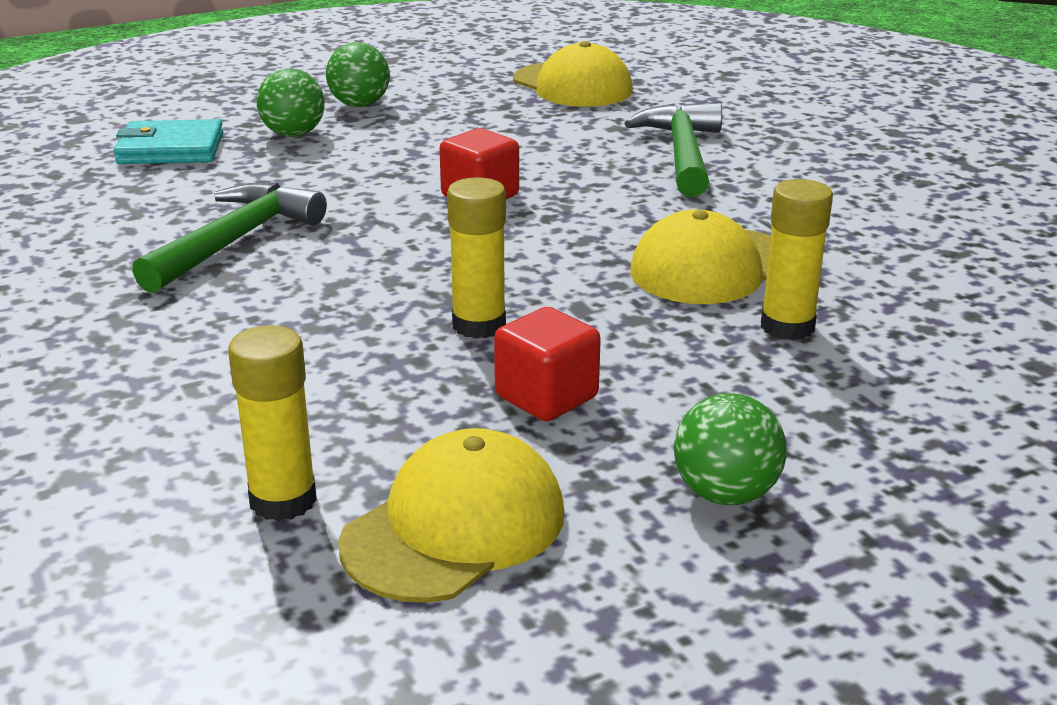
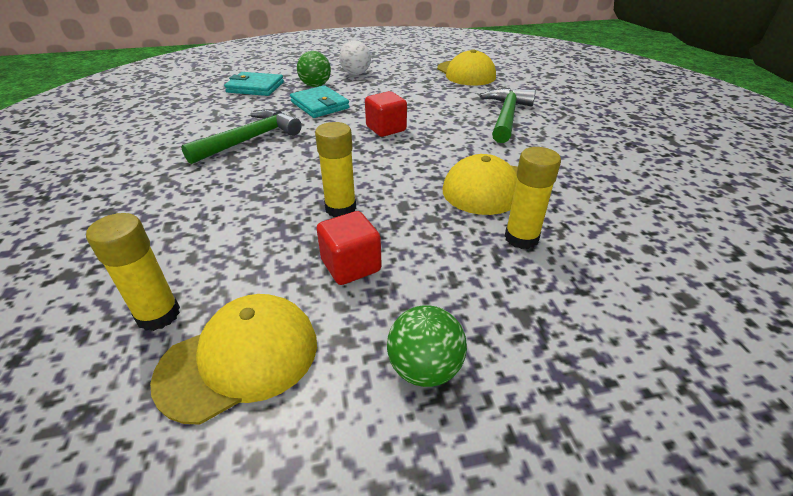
camera: 15 degrees right, 10 degrees up
(327, 168) = (319, 105): none -> turquoise wallet
(359, 105) = (356, 74): green ball -> white ball

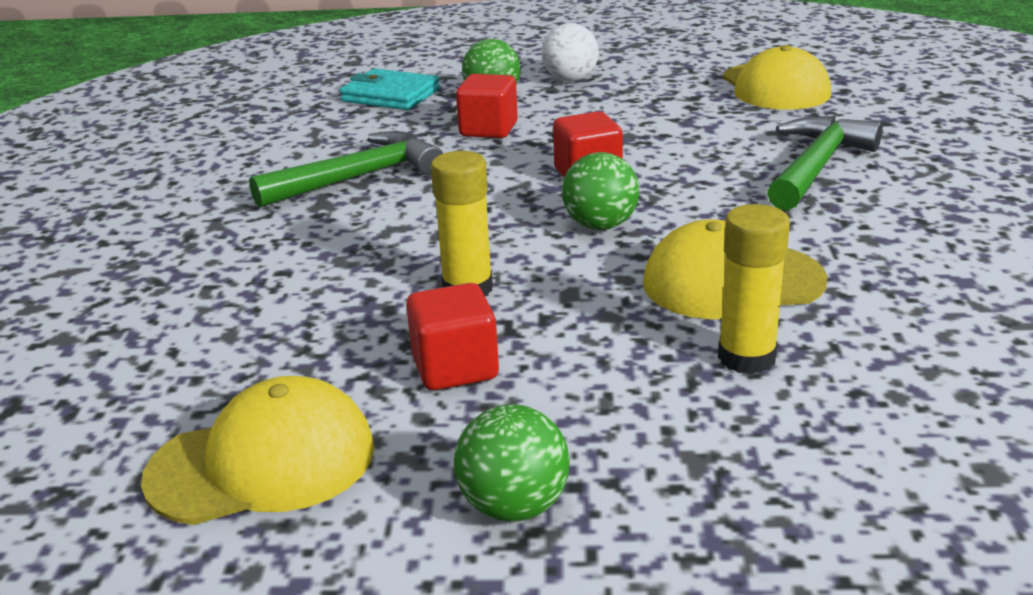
camera: 15 degrees right, 10 degrees down
(158, 315) = (169, 399): yellow glue stick -> none
(319, 105) = (488, 130): turquoise wallet -> red cube
(405, 160) = (600, 225): none -> green ball

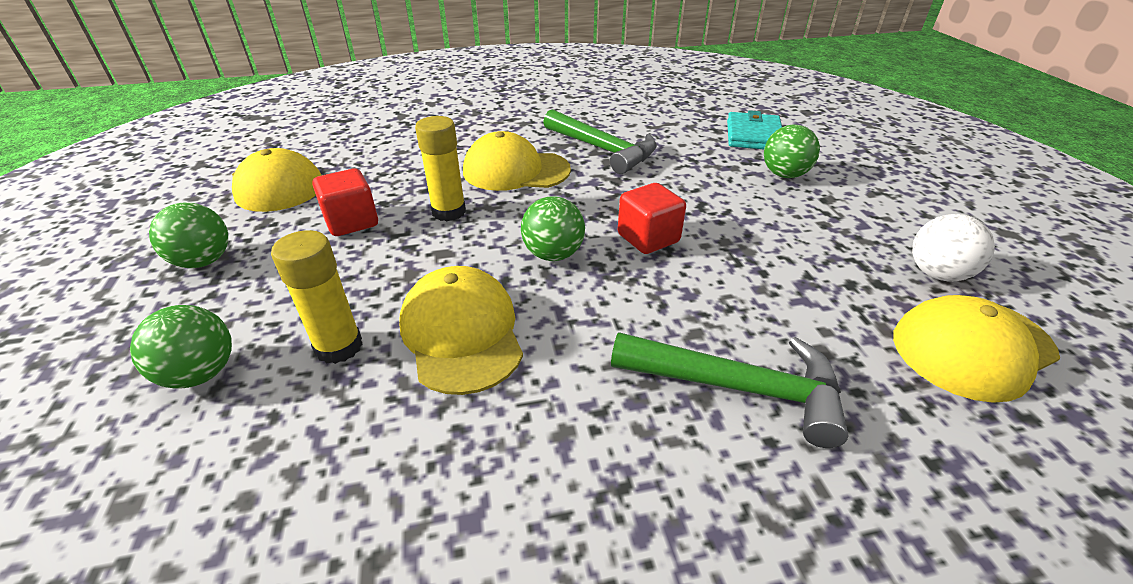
camera: 75 degrees right, 10 degrees up
(377, 238) = (515, 171): none -> yellow cap
(488, 130) = (714, 182): red cube -> none
(570, 80) = (860, 205): white ball -> white ball (937, 274)
(788, 457) = (201, 373): none -> green ball

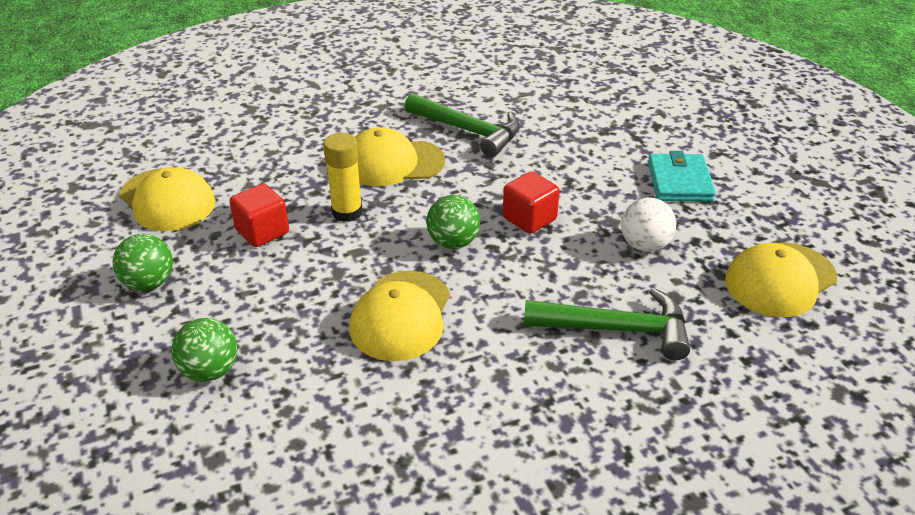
camera: 10 degrees left, 0 degrees up
(339, 346) = (308, 338): yellow glue stick -> none
(462, 333) = (401, 316): yellow cap -> yellow cap turned 135 degrees counterclockwise
(753, 135) = (607, 101): turquoise wallet -> turquoise wallet (679, 182)
(784, 175) = (638, 143): green ball -> none
(937, 274) = (760, 225): white ball -> white ball (644, 245)

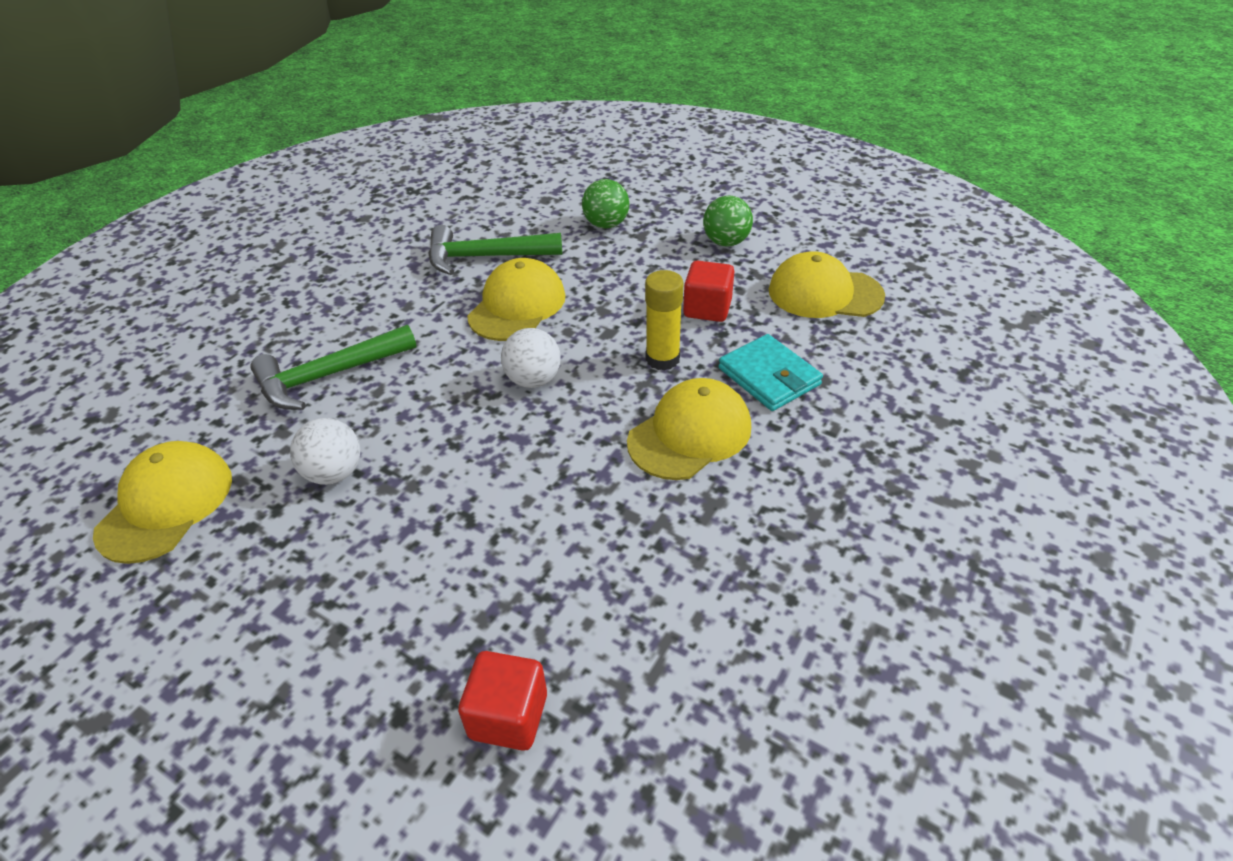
camera: 145 degrees right, 5 degrees up
(401, 316) = (517, 306): yellow cap -> yellow cap turned 45 degrees clockwise
(453, 242) = (533, 380): green ball -> white ball
(469, 131) = (659, 532): green hammer -> green hammer (485, 257)
(529, 219) = (479, 442): red cube -> red cube (508, 716)
(679, 182) = (321, 598): turquoise wallet -> turquoise wallet (769, 376)

